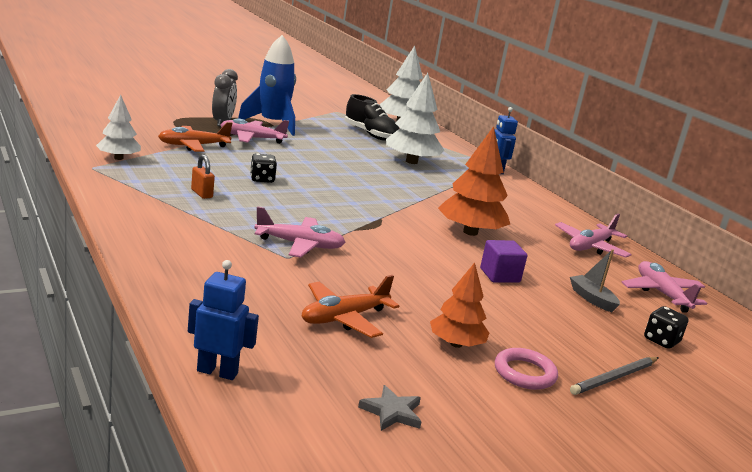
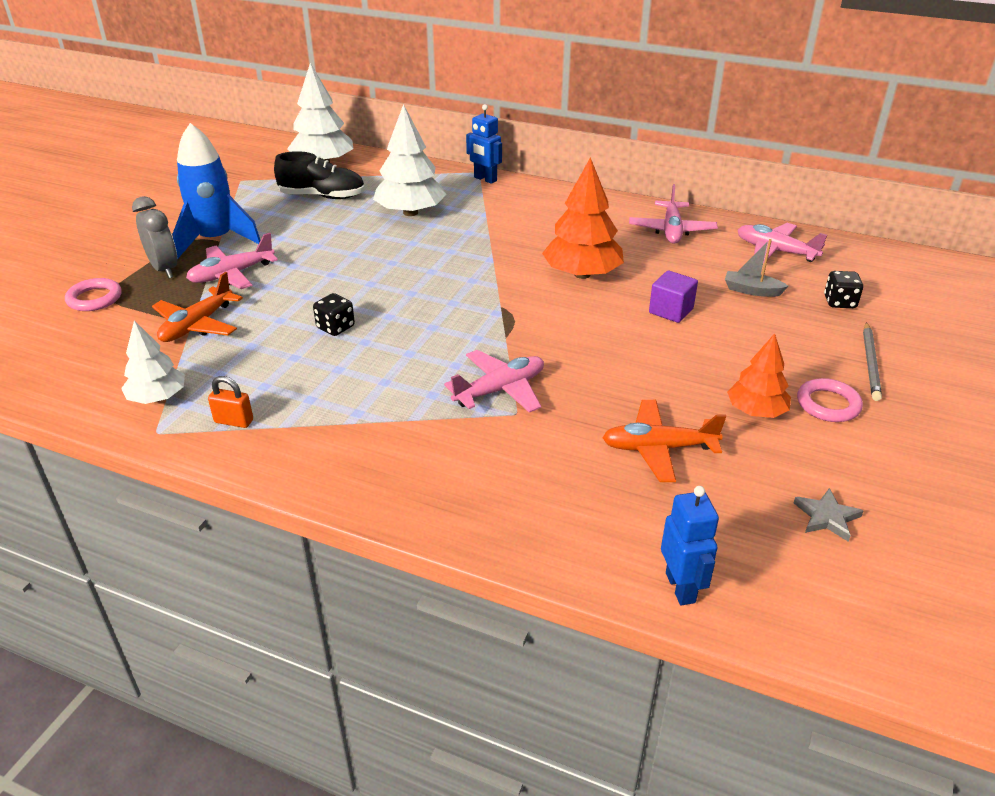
camera: 35 degrees left, 15 degrees up
(167, 116) = (94, 298): none -> pink ring
(201, 194) = (320, 388): orange padlock -> orange padlock (234, 421)
(217, 372) = (681, 587): blue robot -> blue robot turned 105 degrees clockwise
(344, 318) = (658, 448): orange plane -> orange plane turned 75 degrees clockwise

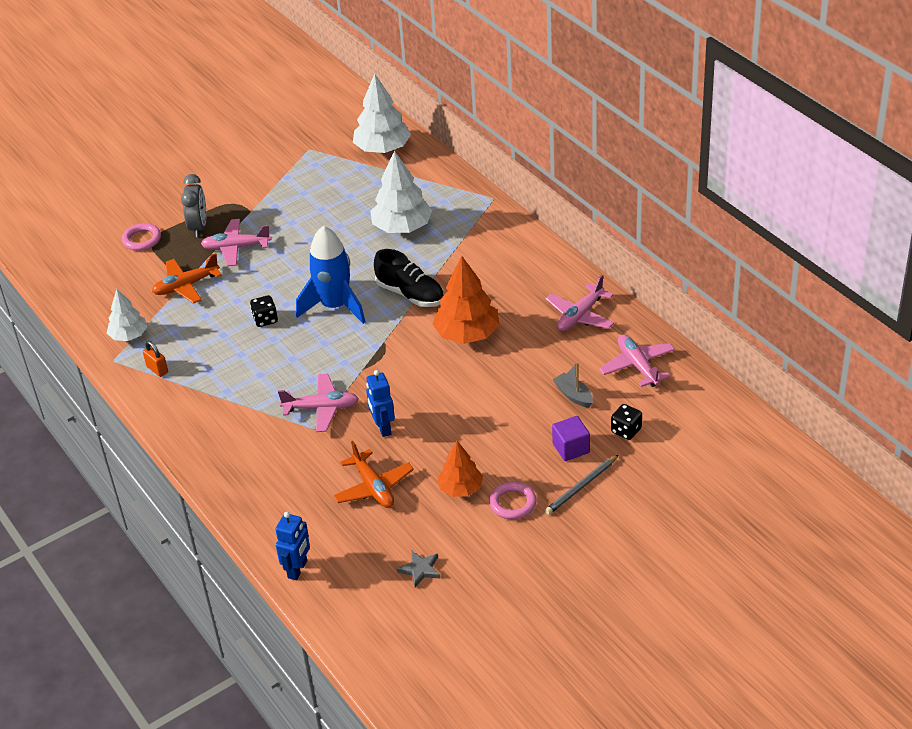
camera: 35 degrees right, 5 degrees up
(216, 240) = (248, 210): blue rocket -> blue rocket (335, 306)
(322, 196) = (353, 187): black shoe -> black shoe (410, 294)
(485, 179) = (491, 208): blue robot -> blue robot (383, 428)
(658, 448) = (373, 487): orange plane -> orange plane turned 150 degrees counterclockwise
(671, 311) = (494, 390): purple cube -> purple cube (571, 448)

